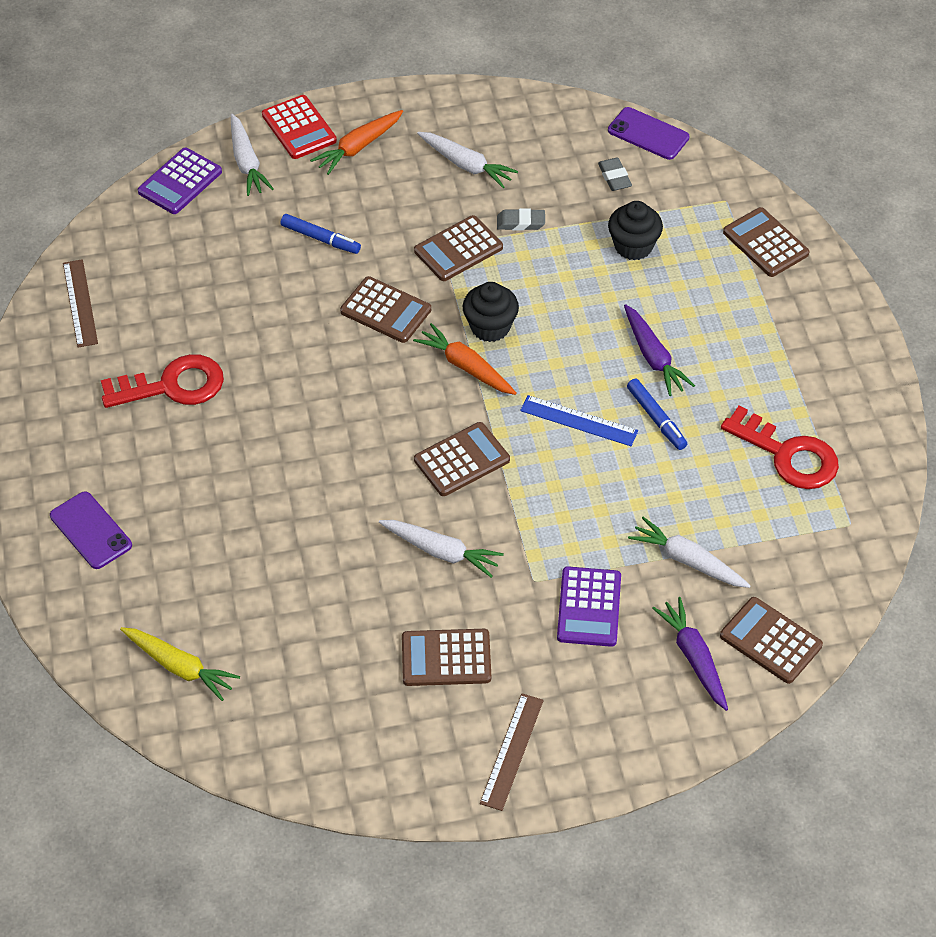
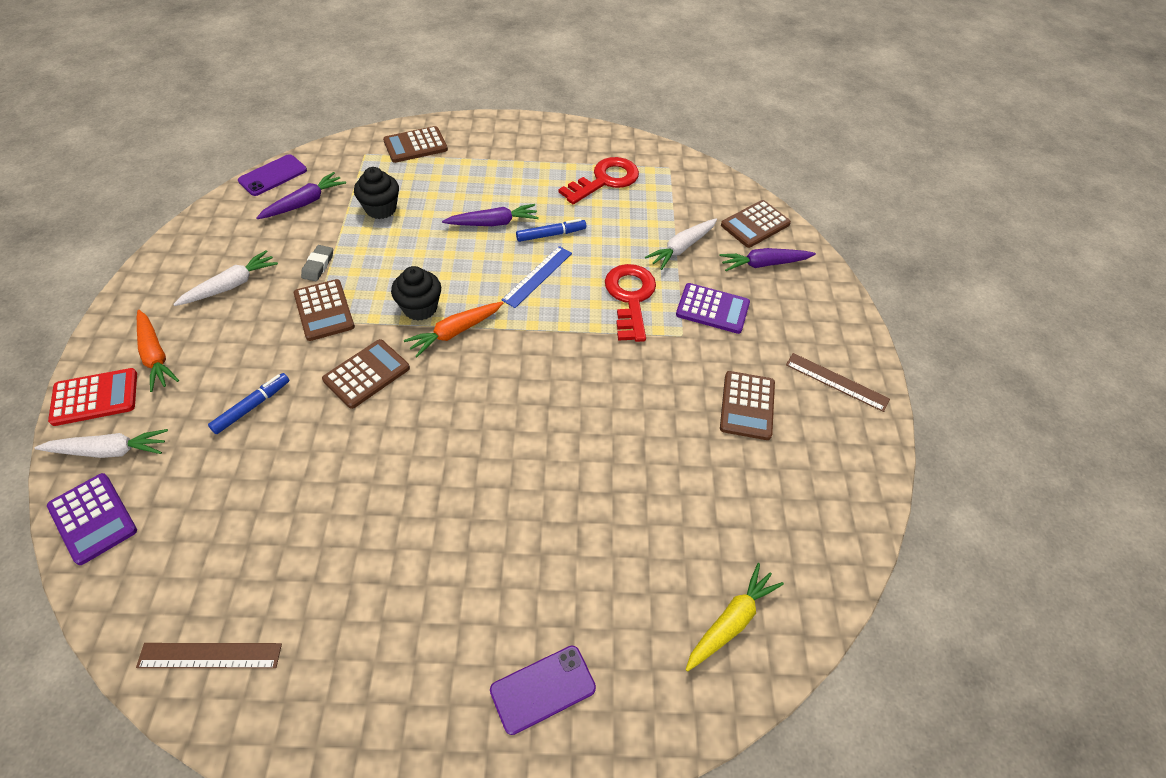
camera: 80 degrees left, 0 degrees up
(172, 385) = (376, 572): red key -> red key (630, 298)
(441, 552) = (641, 387): white carrot -> none
(462, 460) = (552, 355): brown calculator -> none
(614, 177) = (304, 203): grey eraser -> purple carrot

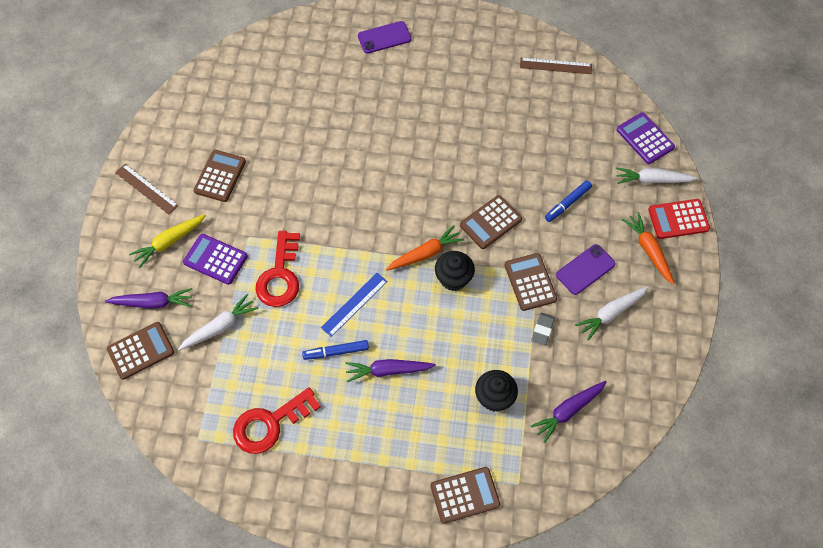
camera: 170 degrees left, 10 degrees up
(273, 175) = (607, 454): purple phone -> purple phone (585, 269)
(731, 621) = (278, 56): yellow carrot -> yellow carrot (169, 242)

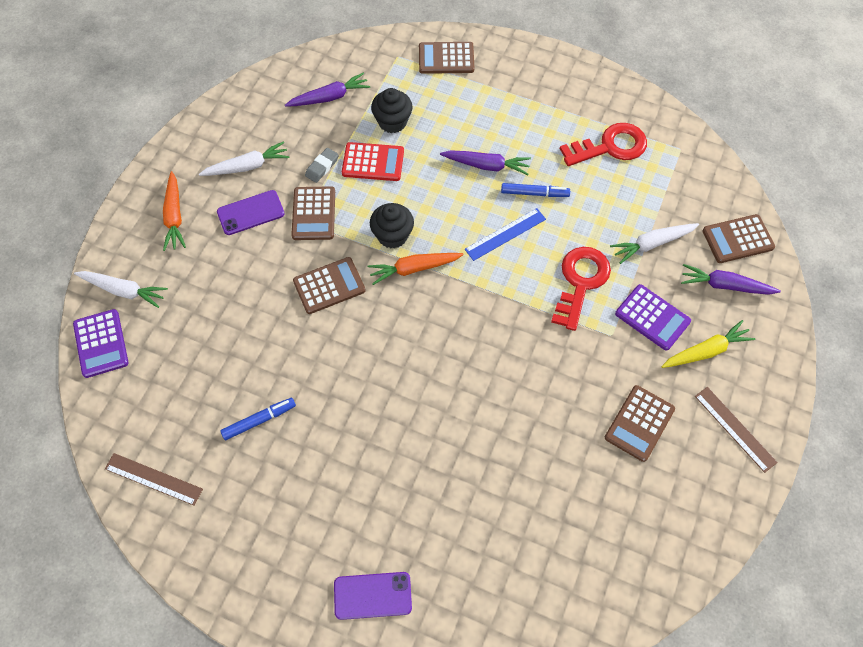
camera: 165 degrees left, 0 degrees up
(567, 203) = (233, 287): blue marker -> blue marker (259, 420)
(678, 219) = (123, 240): red calculator -> red calculator (373, 162)

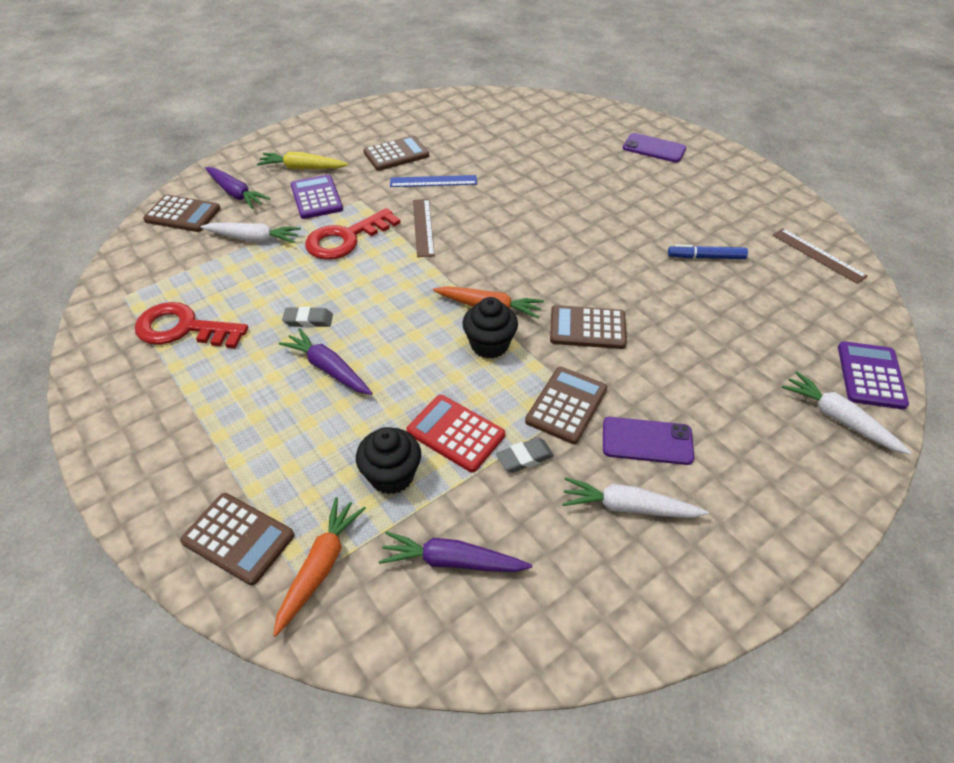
camera: 150 degrees left, 15 degrees down
(174, 216) = (755, 482): orange carrot -> orange carrot (320, 567)
(505, 234) = (374, 299): blue ruler -> blue ruler (433, 181)
(534, 193) = (308, 320): blue marker -> grey eraser
(735, 429) = (335, 131): brown ruler -> brown ruler (423, 227)

